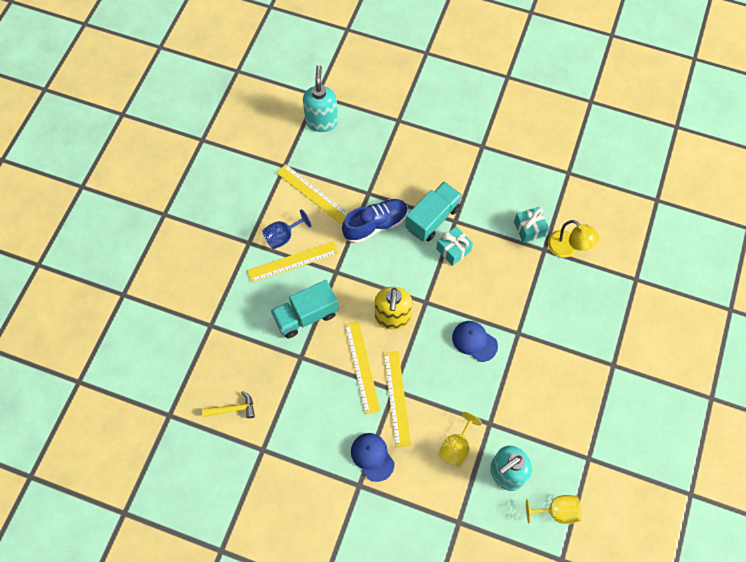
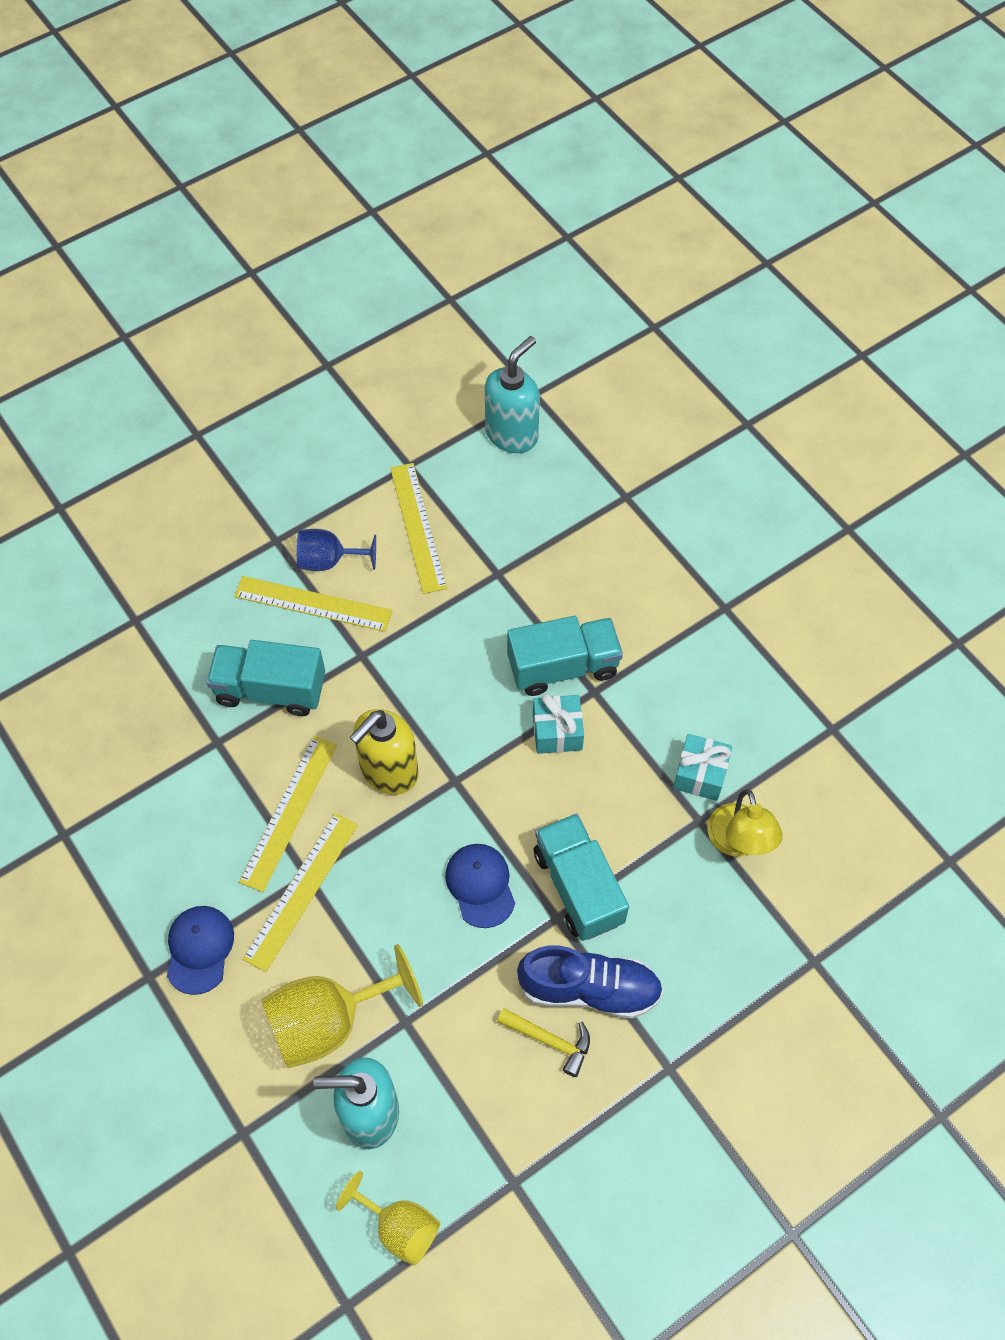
camera: 35 degrees right, 5 degrees down
(233, 409) = (71, 752): yellow hammer -> yellow hammer (550, 1041)
(375, 225) = (471, 625): blue shoe -> blue shoe (589, 989)
(456, 446) = (329, 1021): yellow goblet -> yellow goblet, size x1.61
(516, 313) = (578, 887): none -> turquoise truck

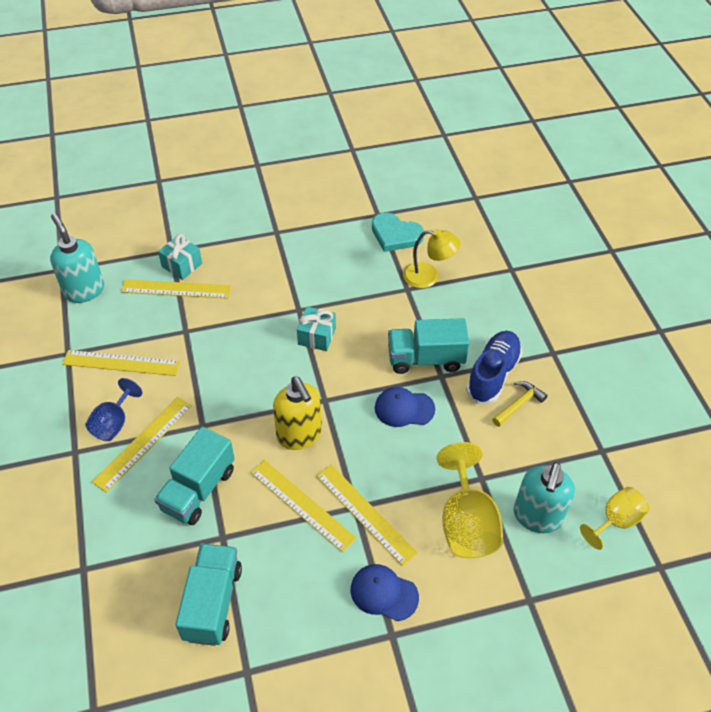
camera: 70 degrees left, 10 degrees down
(562, 532) = (176, 289): none -> yellow ruler
(563, 667) = (273, 319): turquoise truck -> turquoise truck (212, 602)
(700, 774) = (378, 279): turquoise gift -> turquoise gift (182, 265)
(801, 768) = (395, 235): none -> turquoise heart

